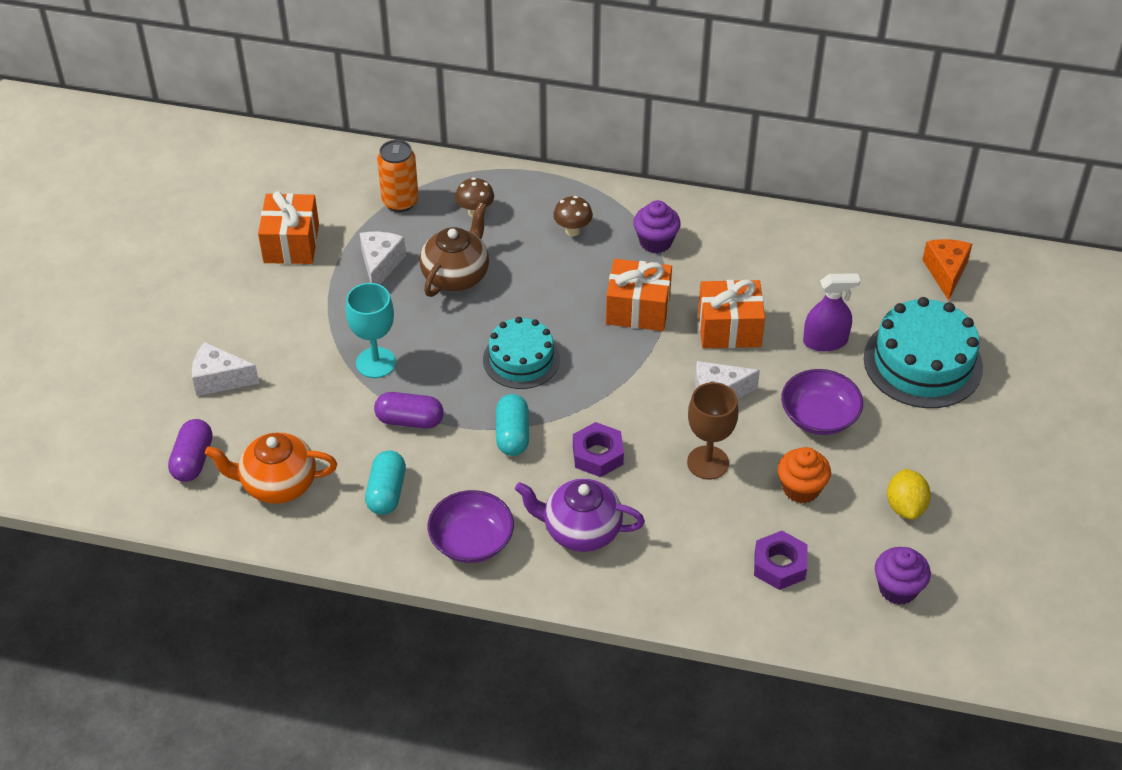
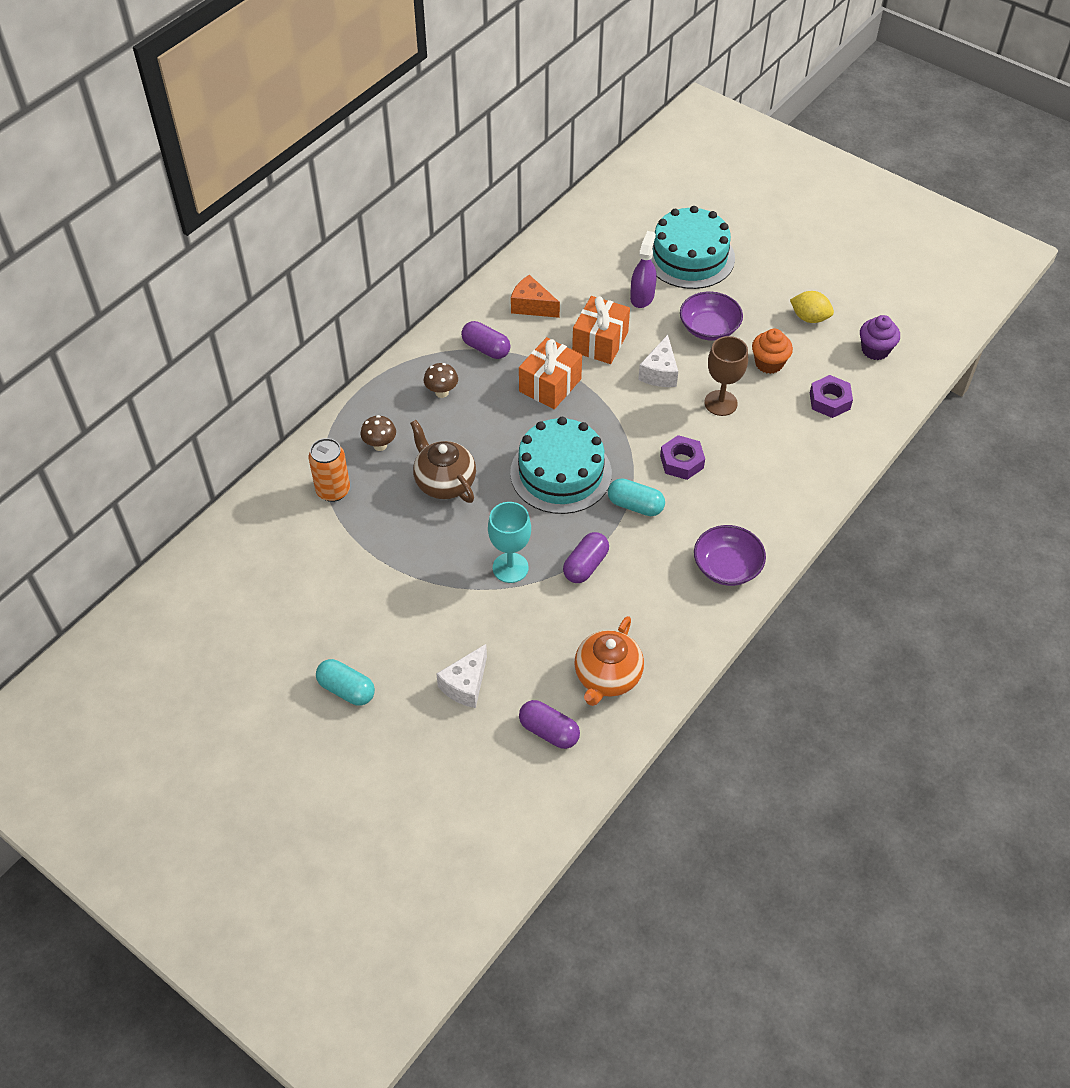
camera: 65 degrees left, 5 degrees up
(291, 243) = (333, 583): orange gift -> none
(380, 265) = (400, 528): white cheese -> none
(386, 492) = (653, 605): turquoise capsule -> turquoise capsule (346, 689)
(521, 359) = (561, 473): turquoise cake -> turquoise cake, size x1.53
(580, 530) = (748, 498): purple teapot -> none
(655, 242) = (486, 348): purple cupcake -> purple capsule
(946, 272) = (614, 211): orange cheese -> orange cheese (531, 306)

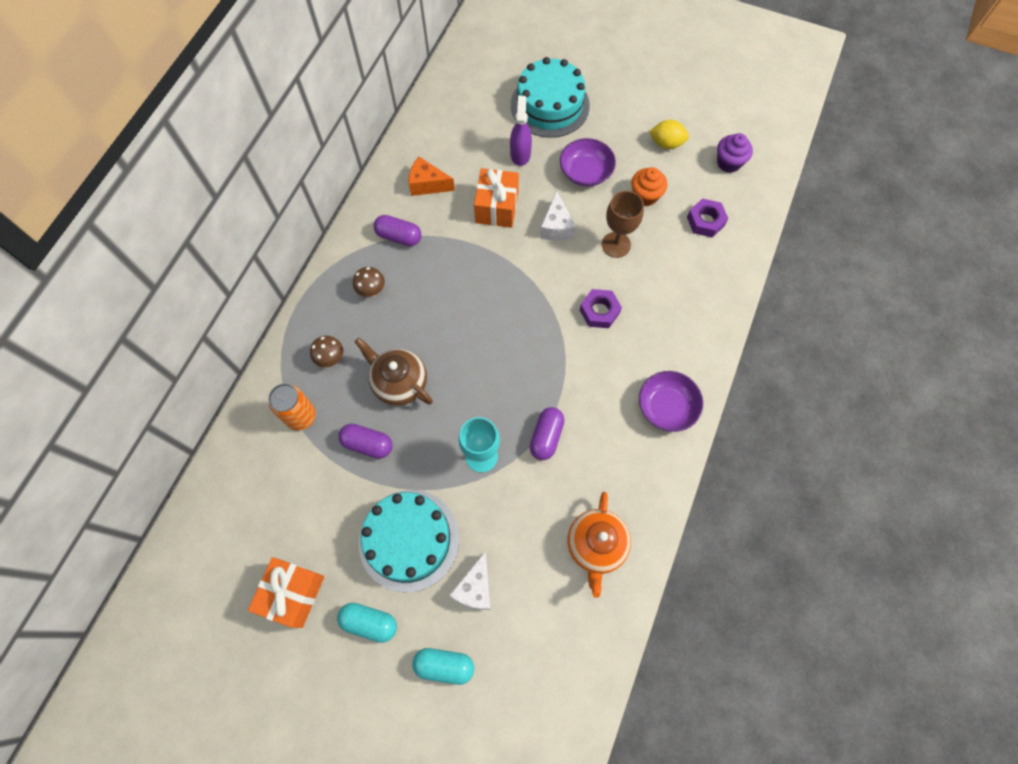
camera: 15 degrees left, 15 degrees up
(549, 731) = (561, 615): purple capsule -> purple capsule (367, 444)
(550, 385) = (465, 261): orange gift -> orange gift (293, 594)
(561, 473) = (499, 348): turquoise cake -> turquoise cake (409, 540)
(635, 505) = (572, 365): turquoise capsule -> turquoise capsule (444, 665)

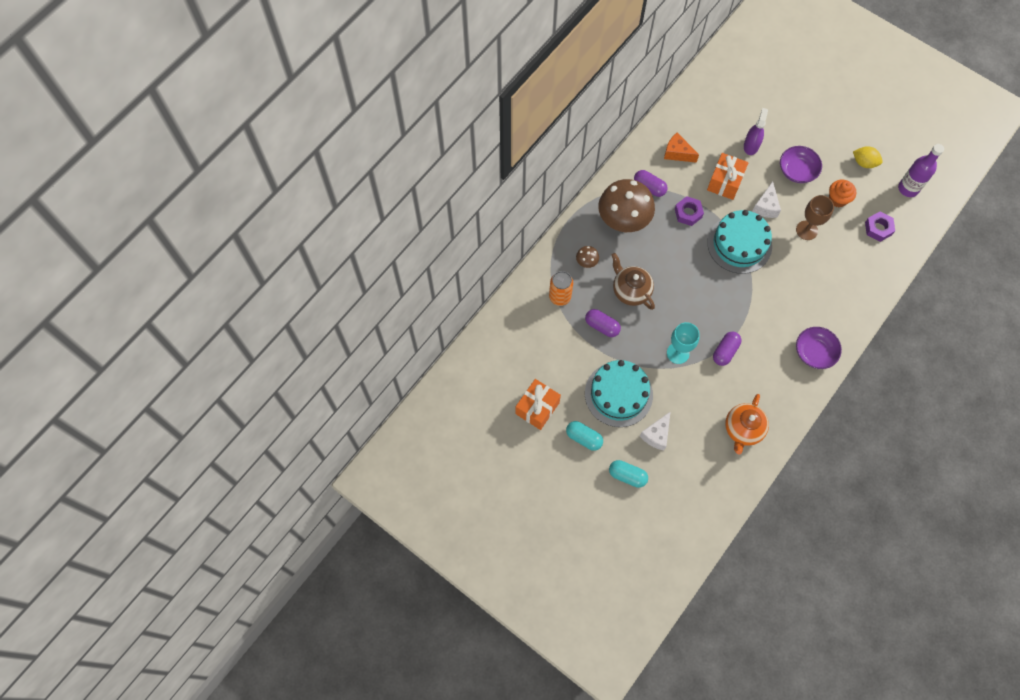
camera: 15 degrees right, 0 degrees up
(372, 291) = (623, 222): brown mushroom -> brown mushroom, size x2.43
(550, 105) = (782, 112): turquoise cake -> turquoise cake (739, 244)
(599, 311) = (783, 275): purple nut -> purple nut (688, 213)
(728, 163) = (908, 188): purple cupcake -> purple bottle

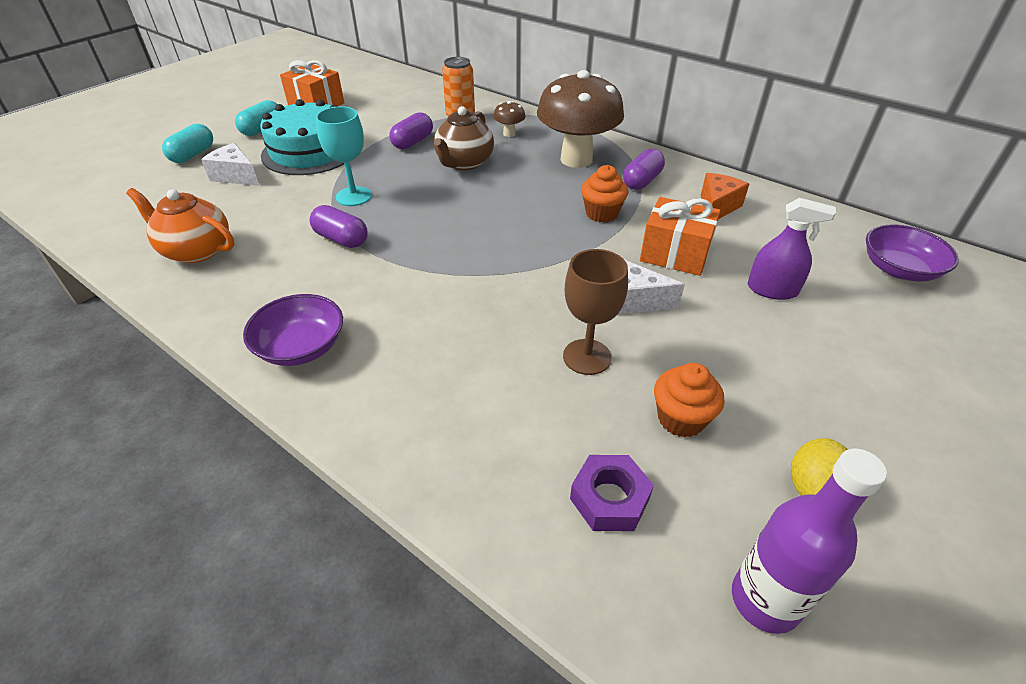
camera: 90 degrees right, 25 degrees down
(631, 290) = (464, 163): brown teapot -> brown teapot turned 150 degrees clockwise
(688, 213) = (601, 213): purple nut -> orange cupcake
(739, 244) = (546, 264): turquoise cake -> none
(797, 171) = (736, 353): purple bowl -> purple bowl (899, 269)

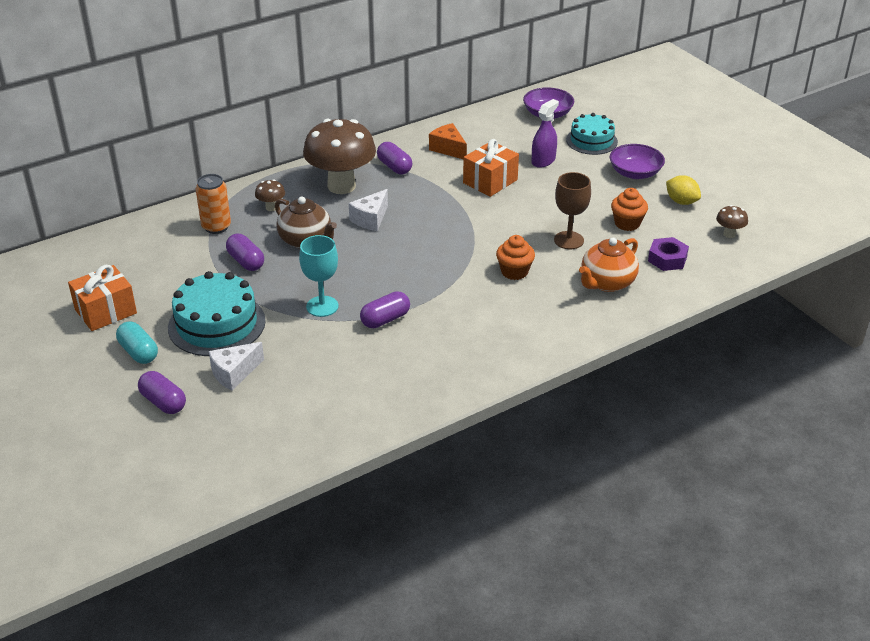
camera: 70 degrees left, 5 degrees down
(193, 155) = (163, 402): turquoise capsule -> purple capsule
(196, 250) = (354, 398): orange teapot -> orange teapot (606, 283)
(301, 347) = (507, 349): purple bowl -> purple bowl (635, 173)
(601, 213) = (426, 195): orange cupcake -> orange cupcake (514, 272)
(633, 301) = (528, 210): white cheese -> white cheese (370, 219)
(765, 600) = (729, 234): purple bottle -> brown mushroom
(881, 329) = (591, 141): none -> turquoise cake

